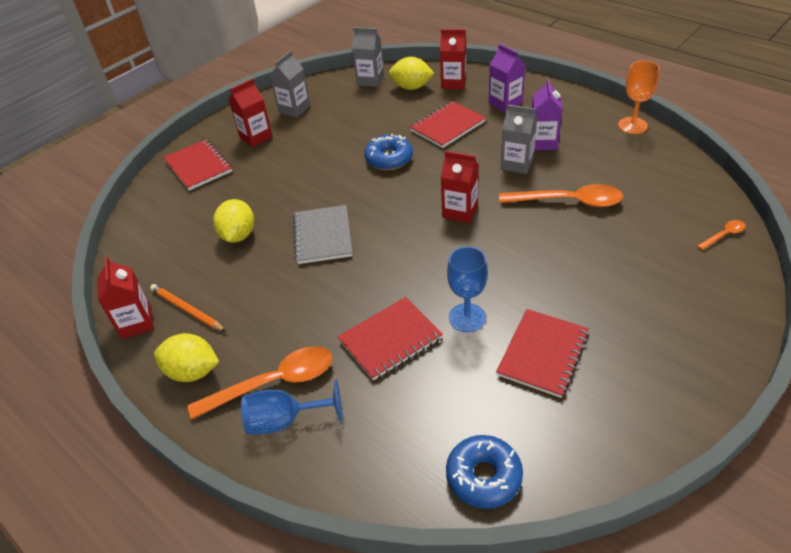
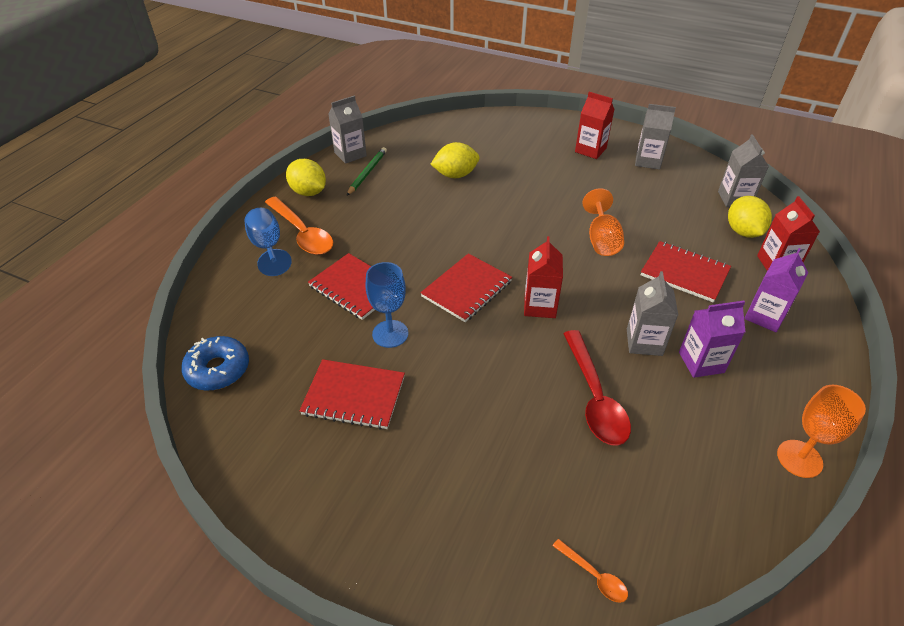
camera: 70 degrees right, 0 degrees up
(136, 323) = (350, 154): red carton -> grey carton
(187, 309) = (367, 173): orange pencil -> green pencil
(192, 371) = (308, 192): yellow lemon -> yellow lemon turned 45 degrees counterclockwise
(198, 166) = (533, 131): red notebook -> red notebook (467, 289)
(323, 236) = (470, 221): grey notebook -> none
(389, 159) = (601, 240): blue donut -> orange goblet
(568, 201) = (594, 397): orange spoon -> red spoon

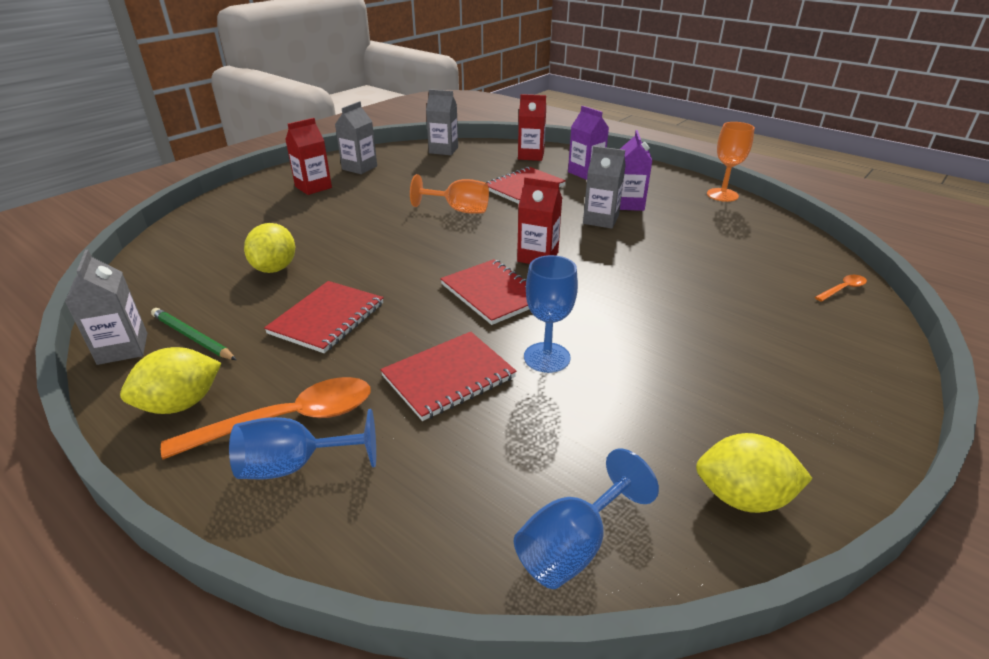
camera: 75 degrees left, 10 degrees down
(218, 369) = (572, 546): blue donut -> blue goblet
(354, 396) = (644, 399): red notebook -> red notebook (327, 318)
(594, 397) = (661, 253): red spoon -> none
(743, 232) = (486, 157): yellow lemon -> yellow lemon (742, 497)

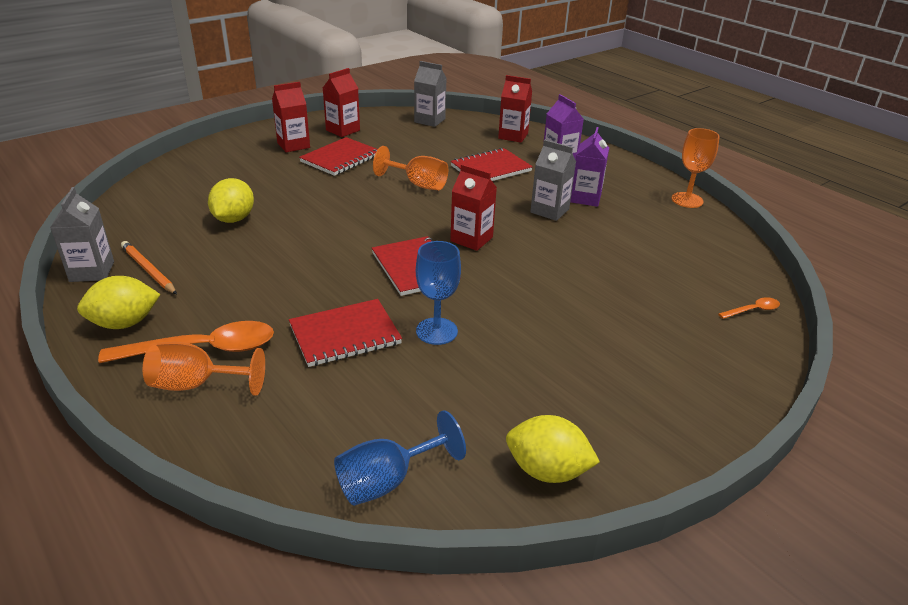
camera: 10 degrees right, 0 degrees up
(193, 337) = (149, 270): green pencil -> orange pencil
(294, 466) = (196, 384): blue goblet -> orange goblet
(327, 318) = (262, 270): red notebook -> red notebook (340, 158)
(359, 168) = (343, 130): grey carton -> red carton

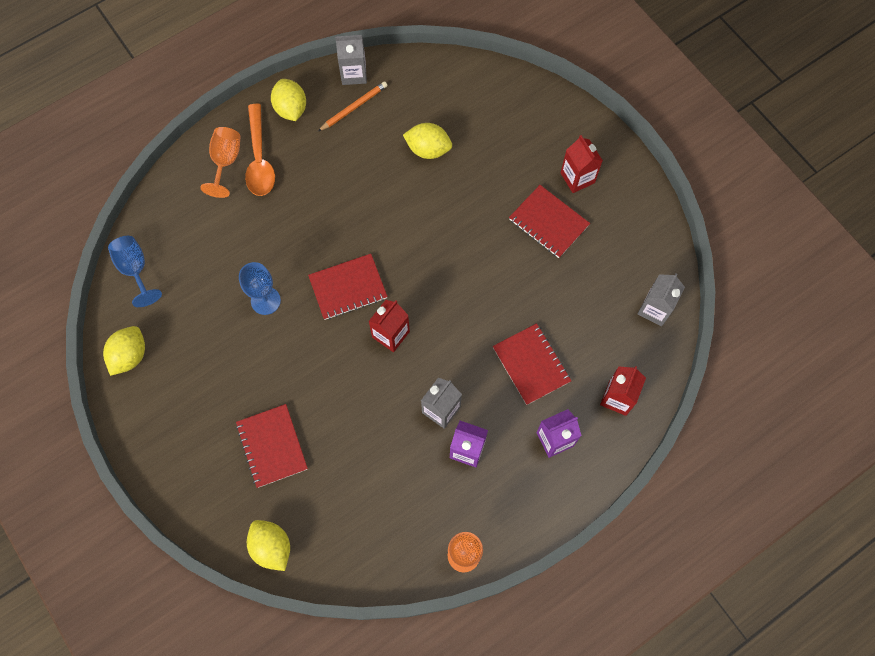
camera: 95 degrees right, 35 degrees up
(343, 130) = (619, 220): red carton -> none
(345, 335) = (267, 241): red notebook -> red notebook (272, 446)
(418, 184) = (494, 293): orange goblet -> none
(752, 310) = (271, 547): orange spoon -> yellow lemon

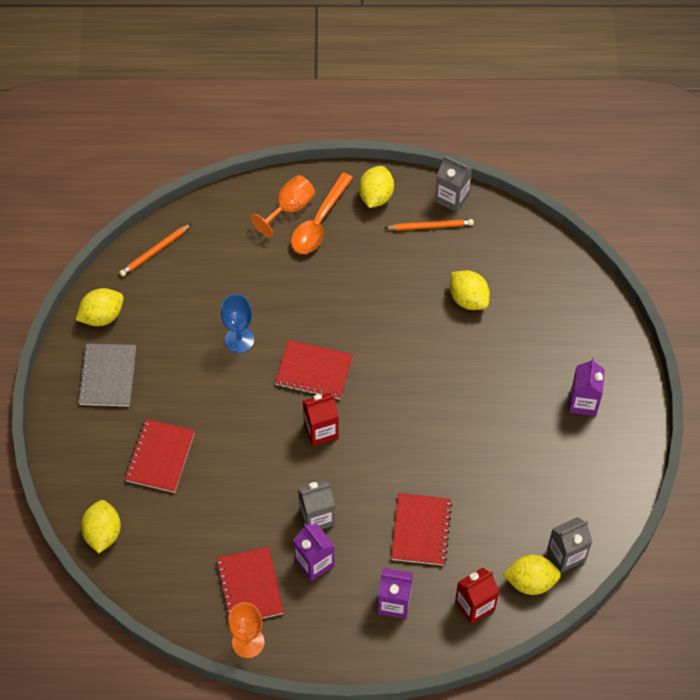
camera: 35 degrees right, 10 degrees down
(135, 269) = (155, 251): blue goblet -> orange pencil
(174, 405) = (108, 376): none -> grey notebook
(548, 222) = (527, 424): red notebook -> red notebook (250, 587)
(577, 178) = (583, 402): red carton -> purple carton
(644, 349) = (530, 582): none -> yellow lemon

